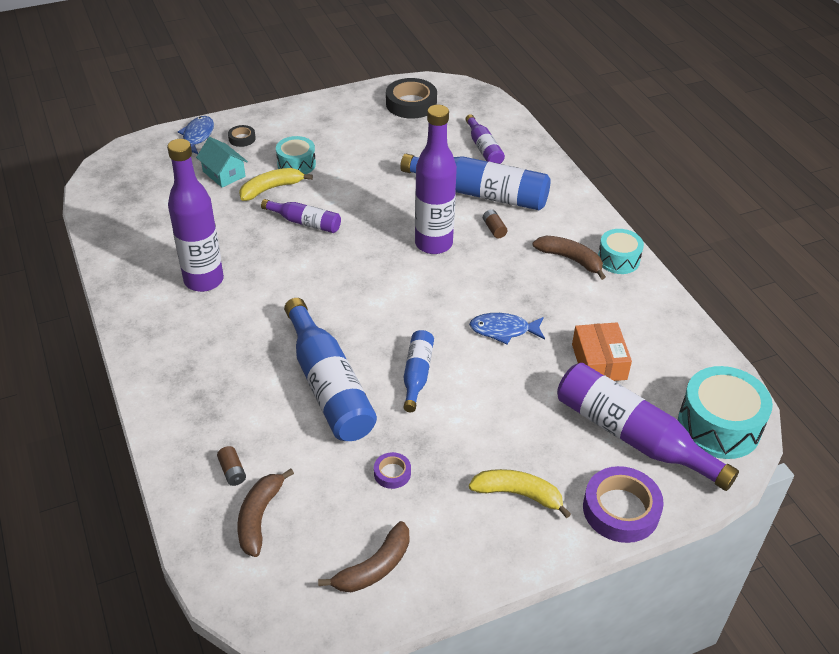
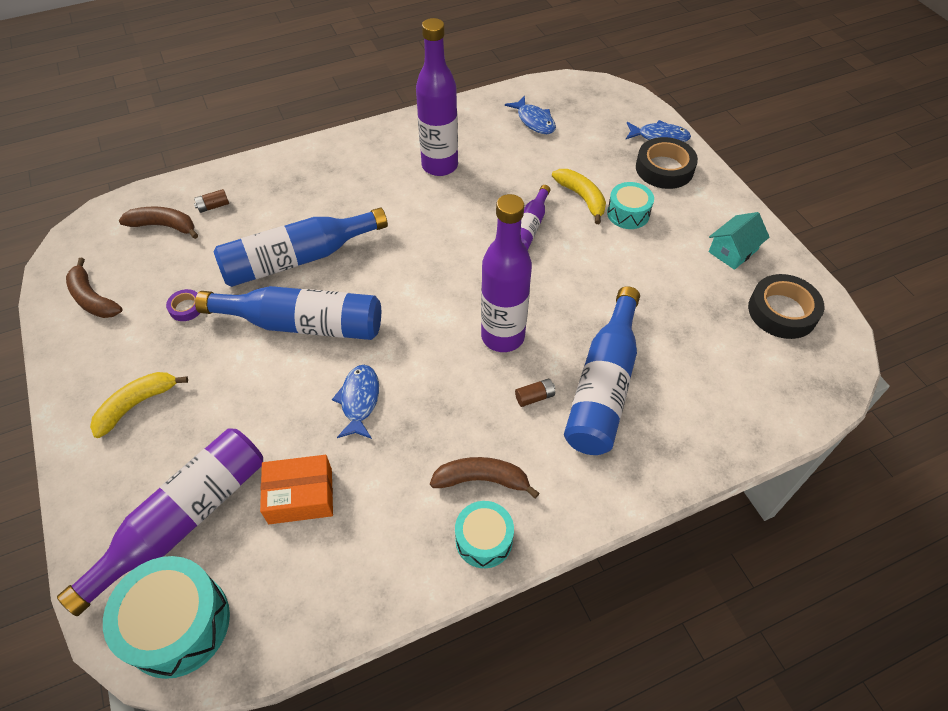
camera: 90 degrees right, 10 degrees up
(149, 211) = (534, 121): none -> blue fish
(224, 174) = (600, 162): turquoise house -> turquoise house (733, 251)
(242, 138) = (664, 168): black tape -> black tape, size x2.00
(417, 374) = (303, 324): blue bottle -> blue bottle, size x1.87
(483, 148) = (703, 390): purple bottle -> none
(518, 494) = (136, 404): yellow banana -> yellow banana turned 150 degrees counterclockwise
(570, 259) = (482, 480): brown banana -> brown banana turned 120 degrees counterclockwise
(621, 509) = (92, 496): purple tape -> none

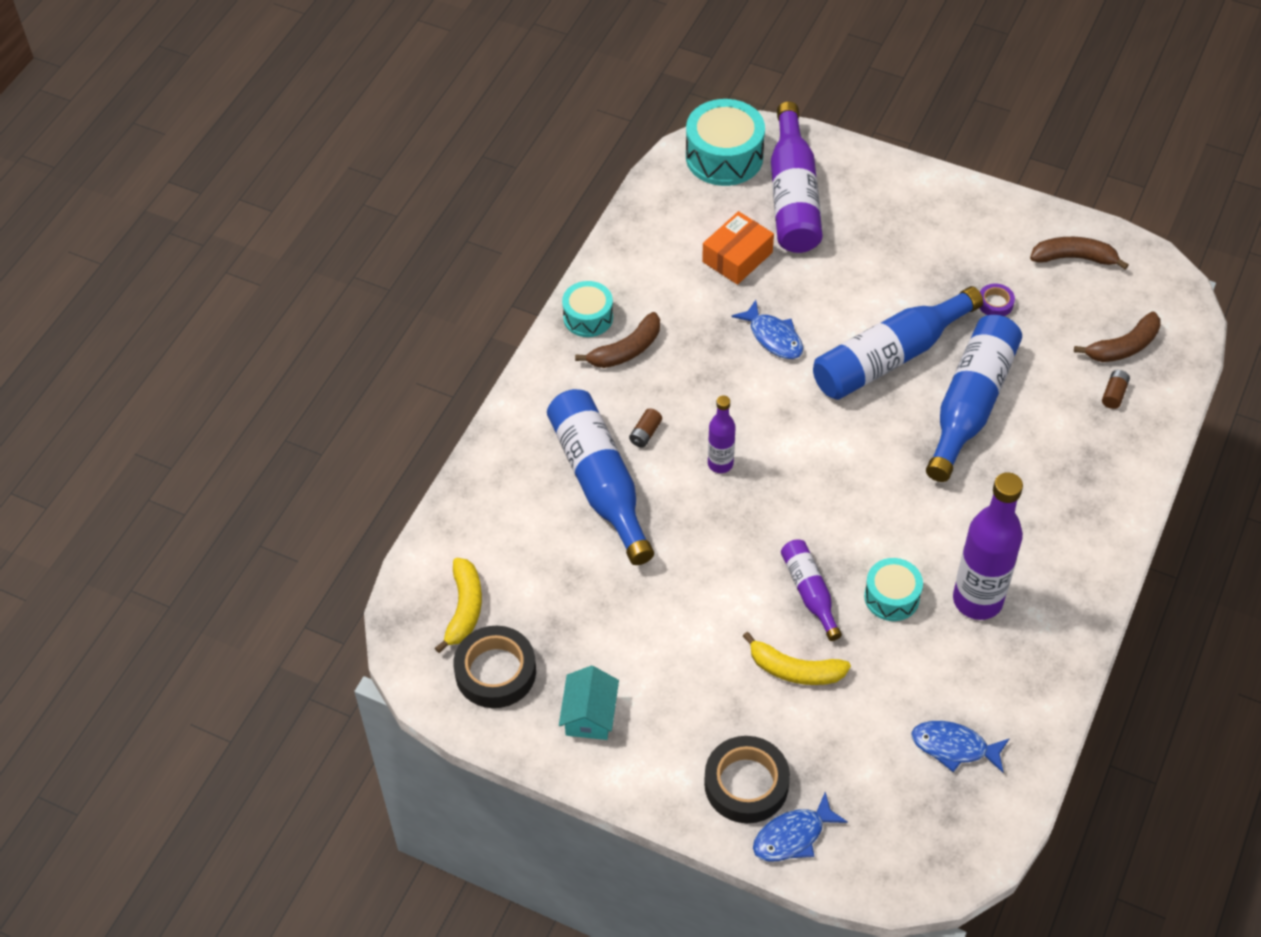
camera: 140 degrees right, 0 degrees up
(136, 404) = (923, 225): yellow banana -> yellow banana (464, 609)
(502, 336) = (720, 464): purple bottle -> purple bottle, size x0.54
(628, 214) = (730, 684): turquoise drum -> turquoise drum (891, 597)

